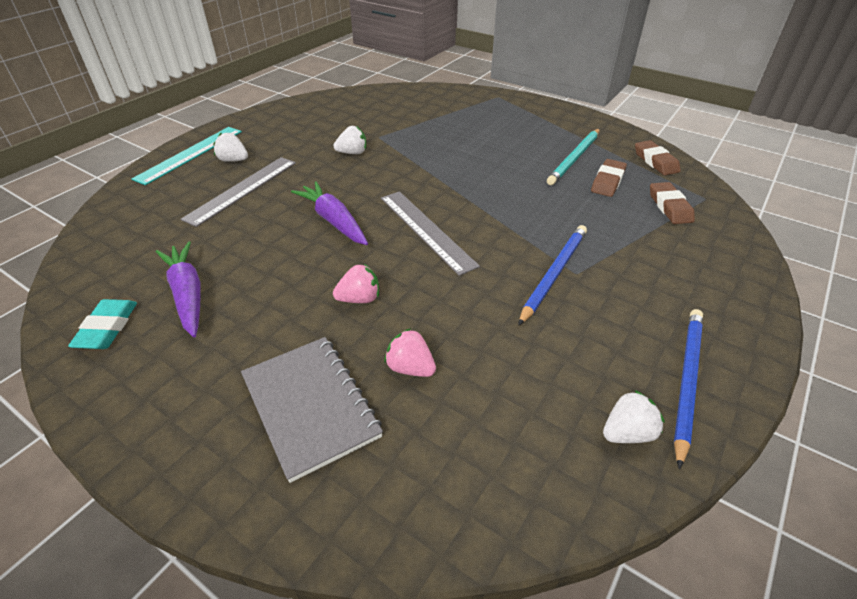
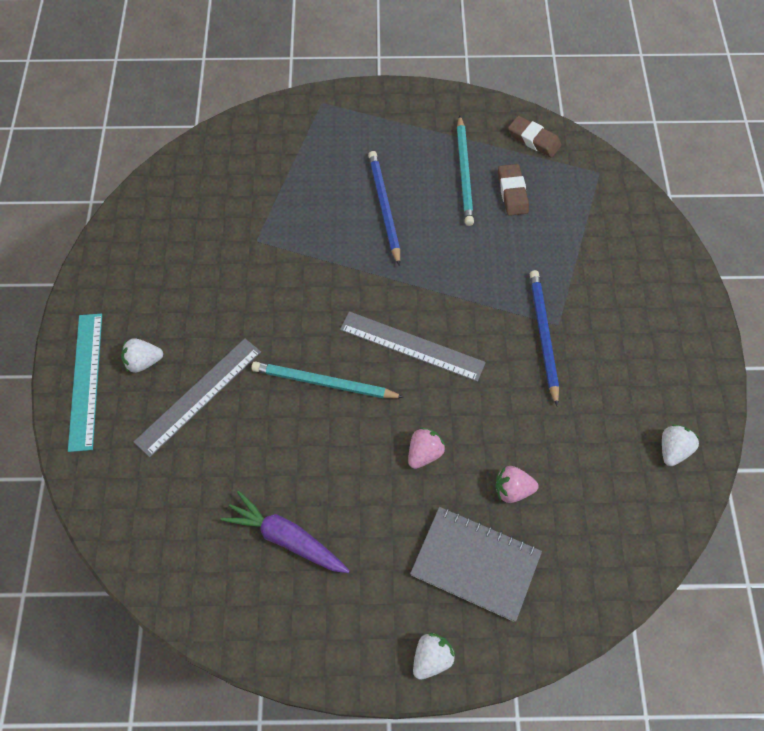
camera: 35 degrees left, 20 degrees up
(107, 328) = (260, 609): turquoise eraser -> none
(242, 189) = (199, 396): grey ruler -> grey ruler turned 45 degrees clockwise
(333, 221) = (324, 383): purple carrot -> turquoise pencil
(352, 153) = (254, 281): white strawberry -> white strawberry (431, 658)
(669, 207) = (578, 200): brown eraser -> none
(686, 381) = (683, 385): blue pencil -> blue pencil (384, 208)

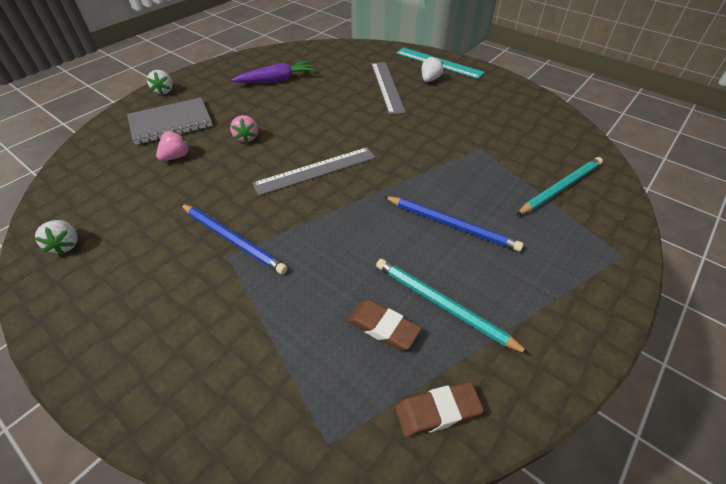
camera: 130 degrees right, 15 degrees down
(324, 383) = (339, 126): turquoise pencil -> turquoise pencil (560, 188)

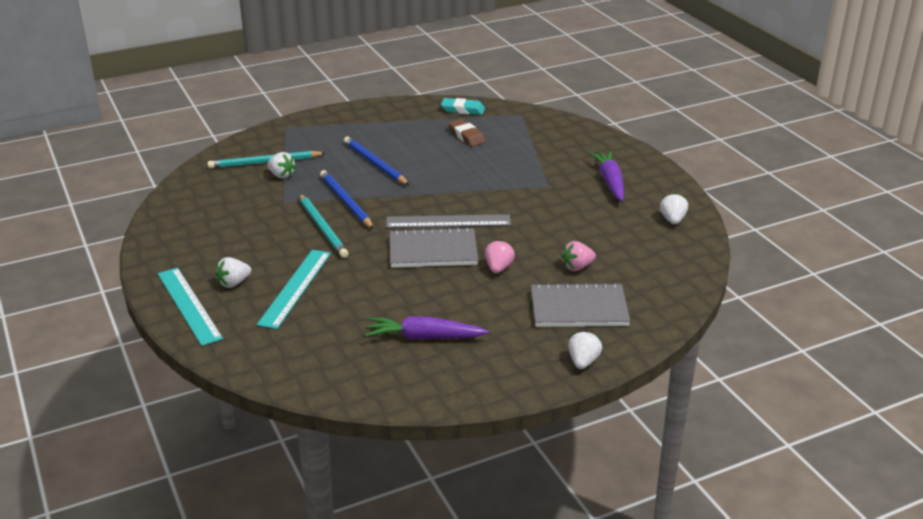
camera: 155 degrees left, 15 degrees down
(144, 291) = (610, 182): none -> purple carrot
(232, 239) = (541, 193): blue pencil -> blue pencil (346, 202)
(310, 138) = (433, 251): none -> grey notebook
(387, 87) = (295, 288): grey ruler -> turquoise ruler
(437, 411) = (463, 110): brown eraser -> turquoise eraser
(443, 306) = (423, 135): turquoise pencil -> turquoise pencil (322, 227)
(522, 176) = (281, 175): none -> white strawberry

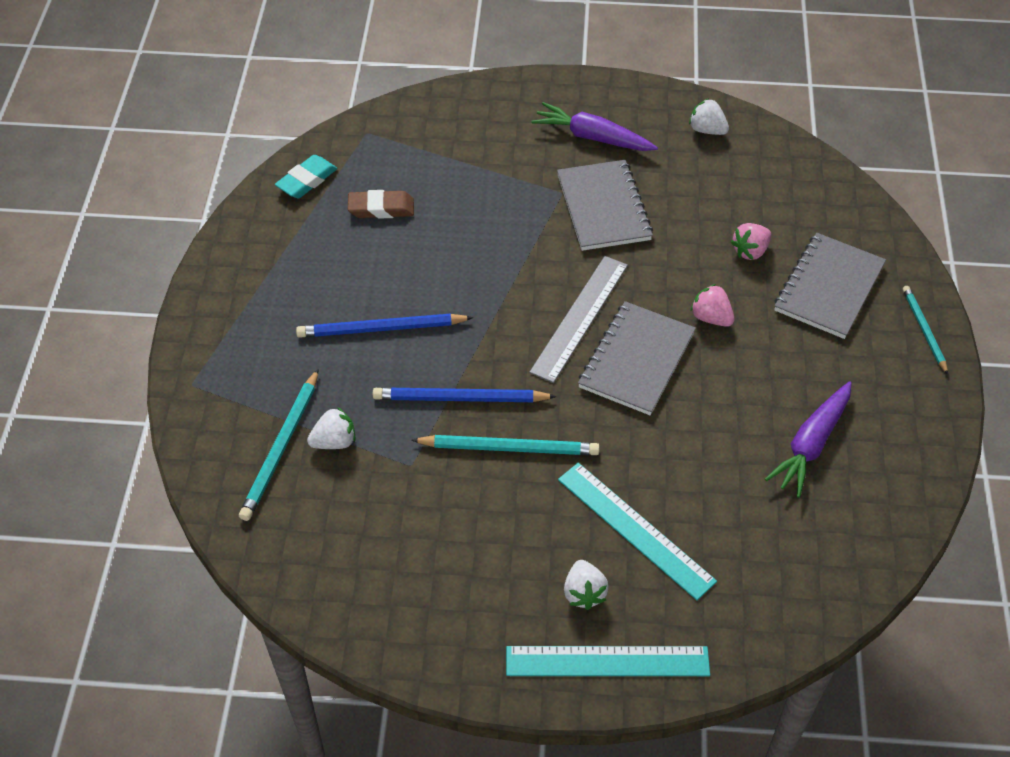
camera: 60 degrees left, 20 degrees up
(552, 203) = (603, 208): none -> grey notebook
(577, 267) = (750, 251): pink strawberry -> pink strawberry turned 45 degrees clockwise
(583, 361) = (924, 330): white strawberry -> turquoise pencil

